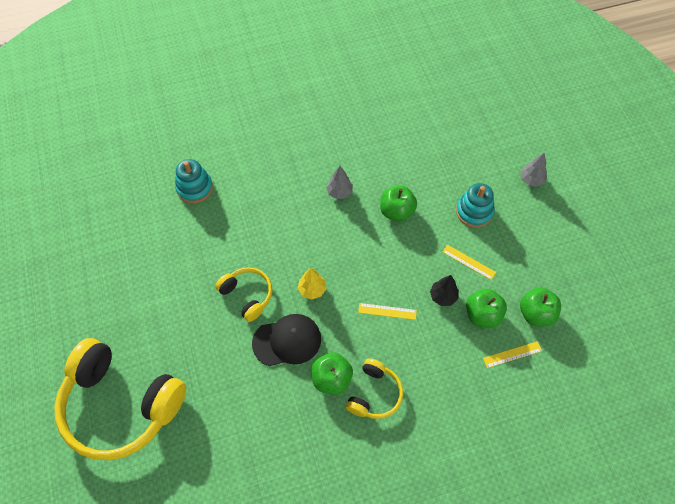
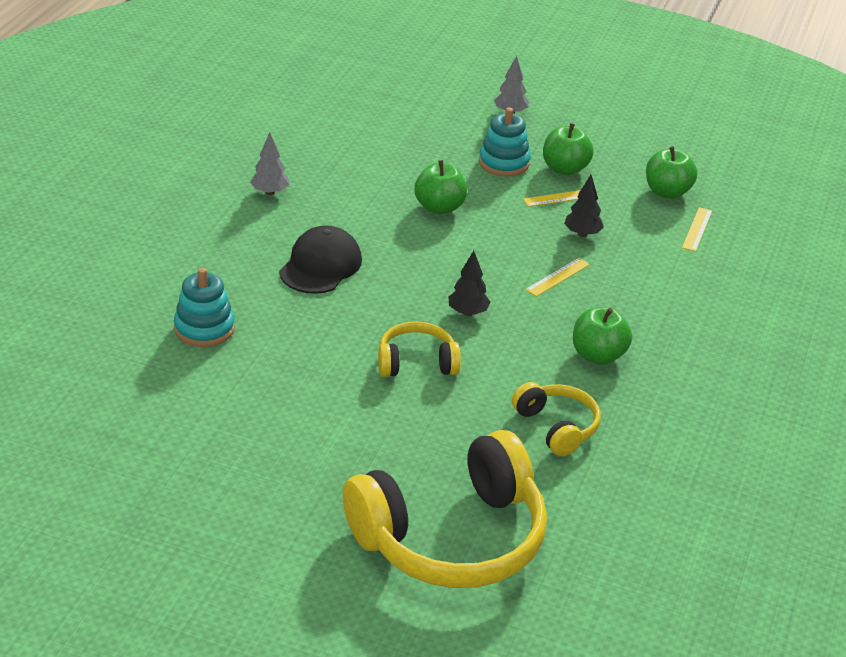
camera: 55 degrees left, 25 degrees down
(287, 341) = (514, 363): black cap -> black cap (320, 265)
(312, 289) = (468, 312): yellow tree -> black tree
(339, 192) = (362, 230): grey tree -> grey tree (270, 192)
(374, 394) = (648, 336): yellow headphones -> yellow headphones (557, 427)
(482, 315) = (632, 222): green apple -> green apple (565, 169)

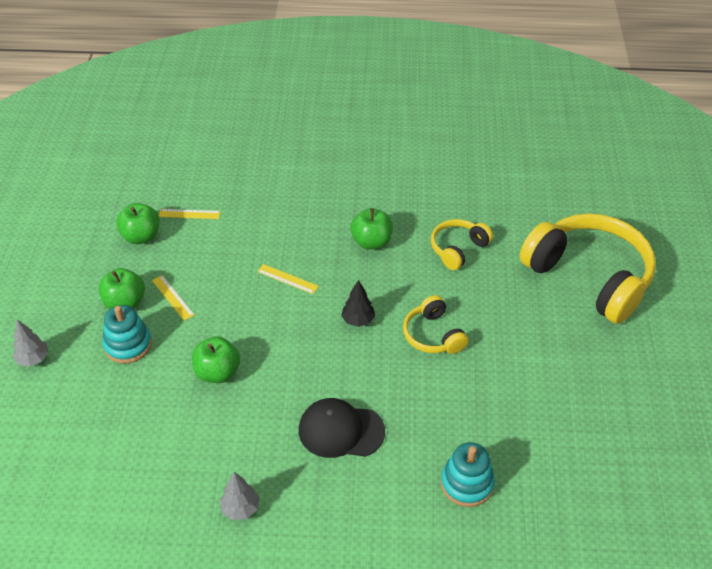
camera: 105 degrees left, 10 degrees up
(582, 234) = (222, 275): black tree -> none

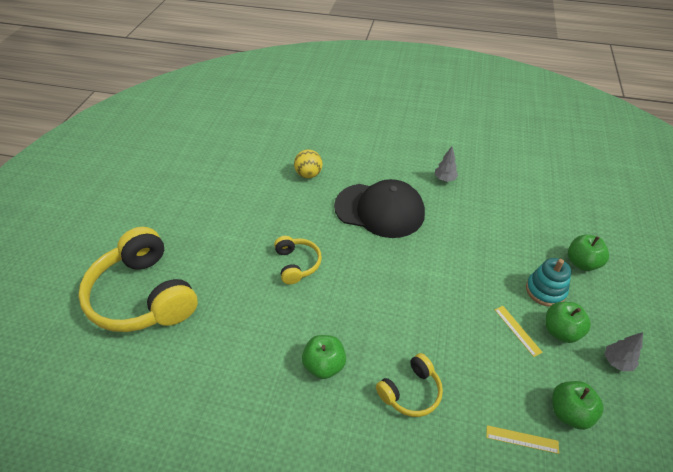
camera: 170 degrees left, 0 degrees up
(33, 359) = (621, 289): grey tree -> grey tree (617, 362)
(218, 372) = (467, 258): green apple -> green apple (582, 263)
(287, 279) = (411, 334): yellow ruler -> none
(341, 430) = (379, 210): black cap -> black cap, size x1.57
(358, 320) = (353, 285): black tree -> none
(458, 249) = (243, 343): yellow headphones -> yellow headphones (411, 392)
(467, 483) = (308, 174): turquoise stacking toy -> yellow ball

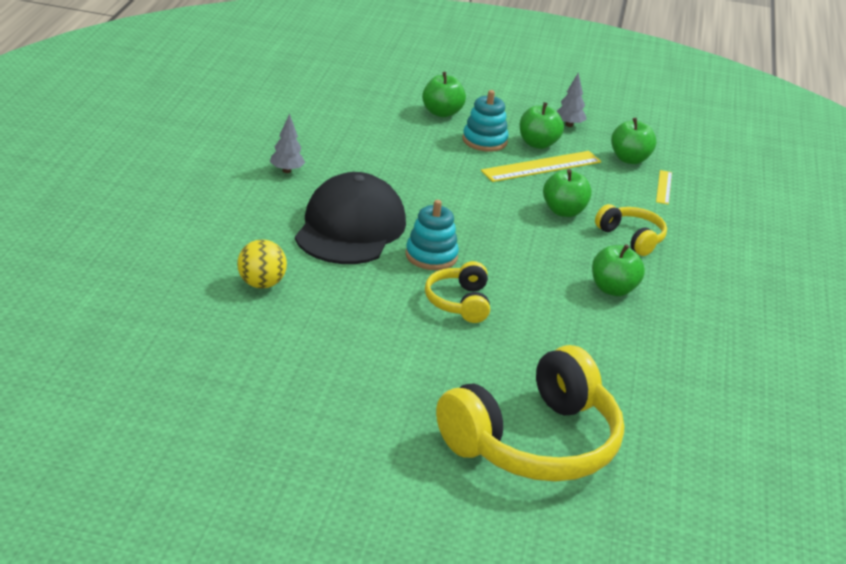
camera: 95 degrees left, 15 degrees down
(297, 264) = (459, 302): yellow headphones -> yellow headphones turned 75 degrees counterclockwise
(353, 251) = (431, 256): none -> turquoise stacking toy
(442, 340) = (564, 211): none -> green apple
(517, 330) = (541, 166): yellow ruler -> yellow ruler, size x1.91

